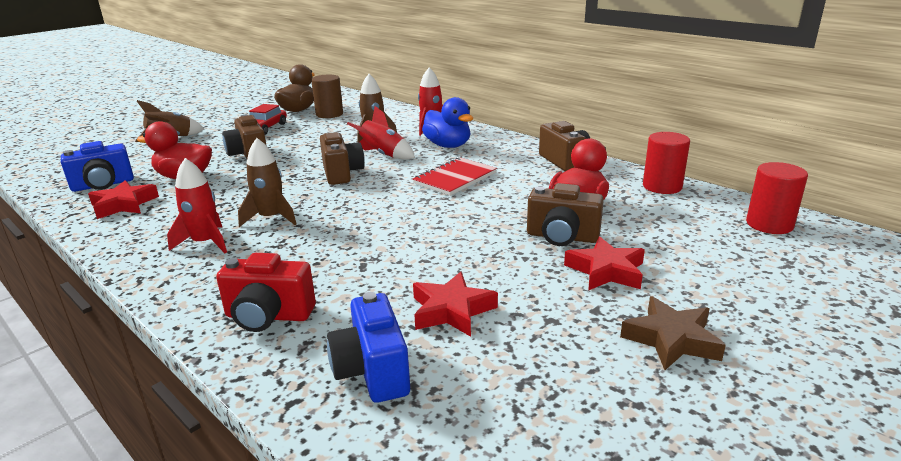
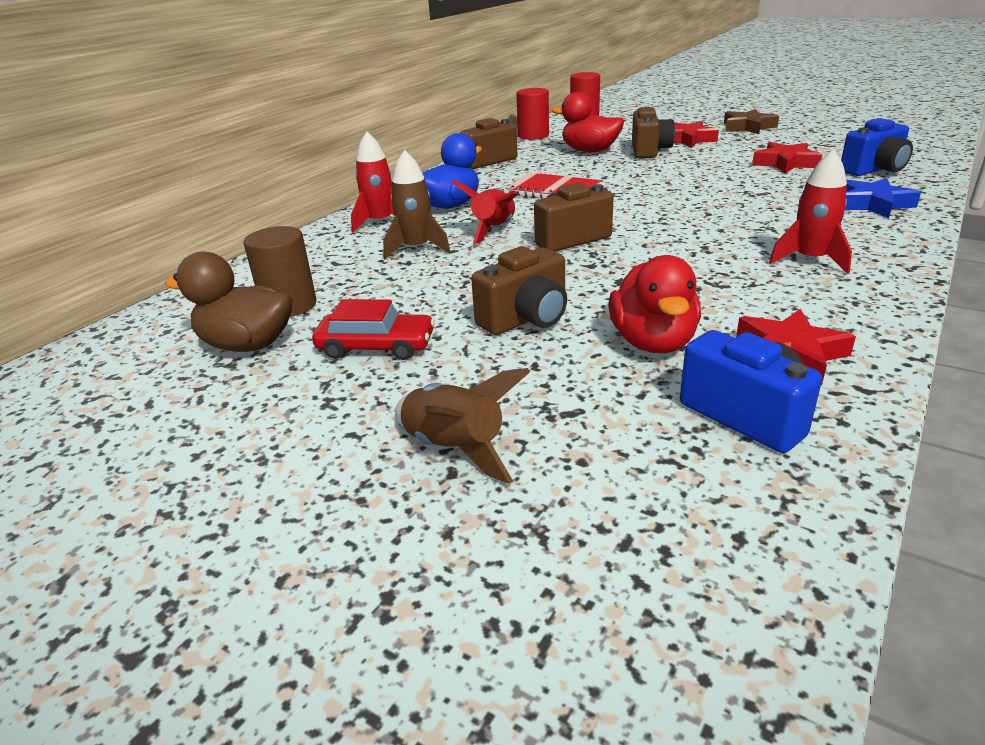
camera: 100 degrees left, 5 degrees up
(268, 316) = (872, 204): red camera -> blue star
(271, 218) = (721, 245): brown rocket -> none

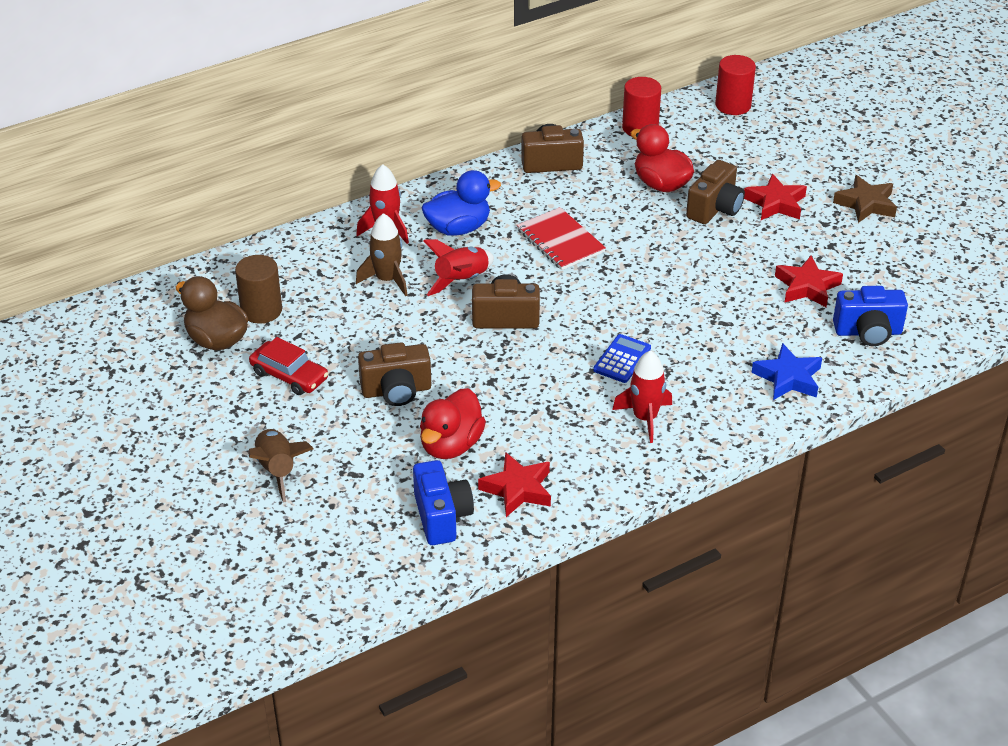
camera: 25 degrees right, 10 degrees up
(719, 233) = (622, 359): none -> blue calculator

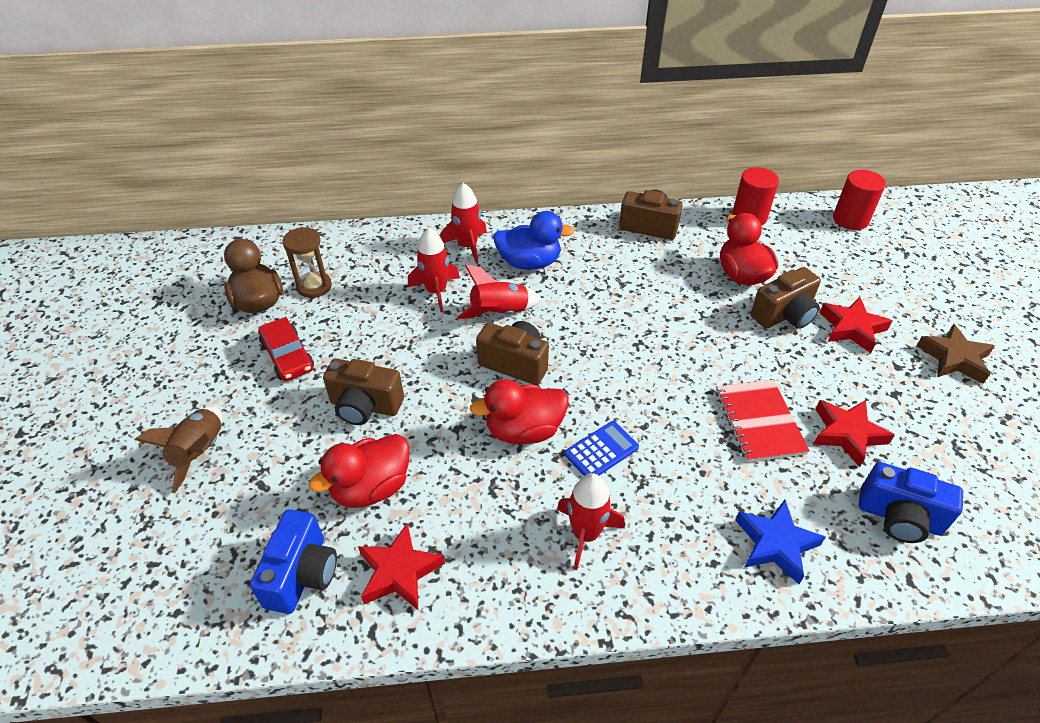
camera: 25 degrees right, 5 degrees up
(261, 310) = (314, 286): brown cylinder -> brown hourglass
(387, 280) = (436, 291): brown rocket -> red rocket
(549, 365) = (524, 430): none -> red duck
(560, 241) = (614, 302): red notebook -> red notebook (759, 422)

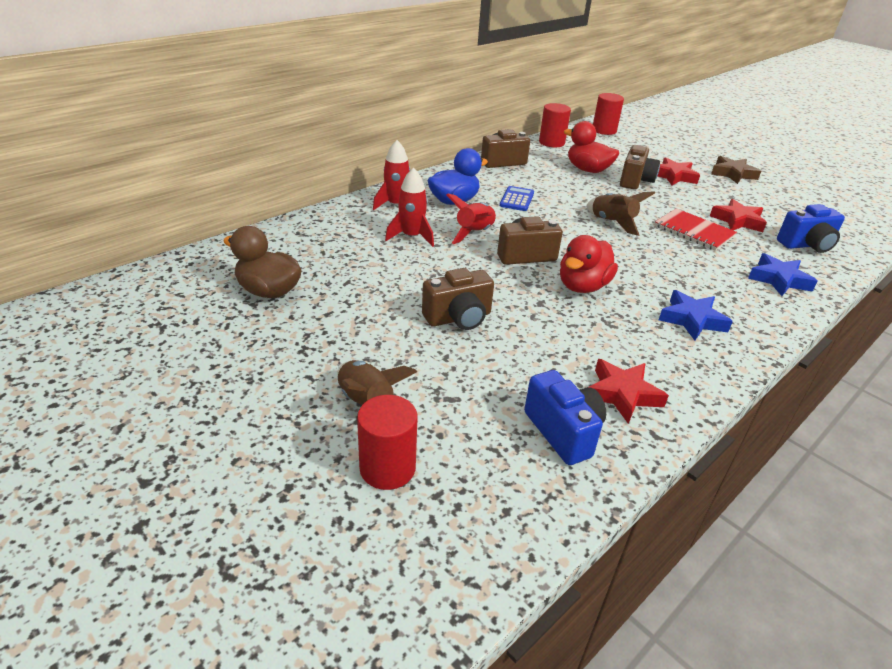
camera: 40 degrees left, 10 degrees down
(149, 518) = (387, 468): none -> red cylinder
(287, 356) = (350, 314): red car -> none
(314, 286) = (306, 265): brown hourglass -> none
(371, 488) = (534, 360): red duck -> none
(585, 534) = (692, 320): red rocket -> blue star
(601, 451) = (640, 277): blue calculator -> blue calculator (517, 199)
(669, 364) = (612, 223): none -> brown rocket

